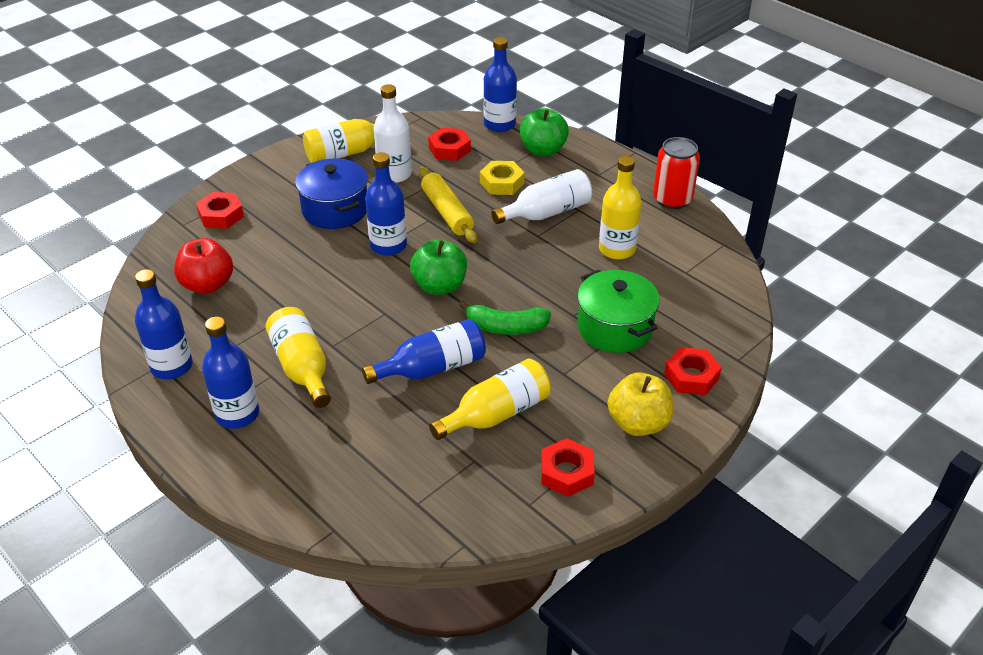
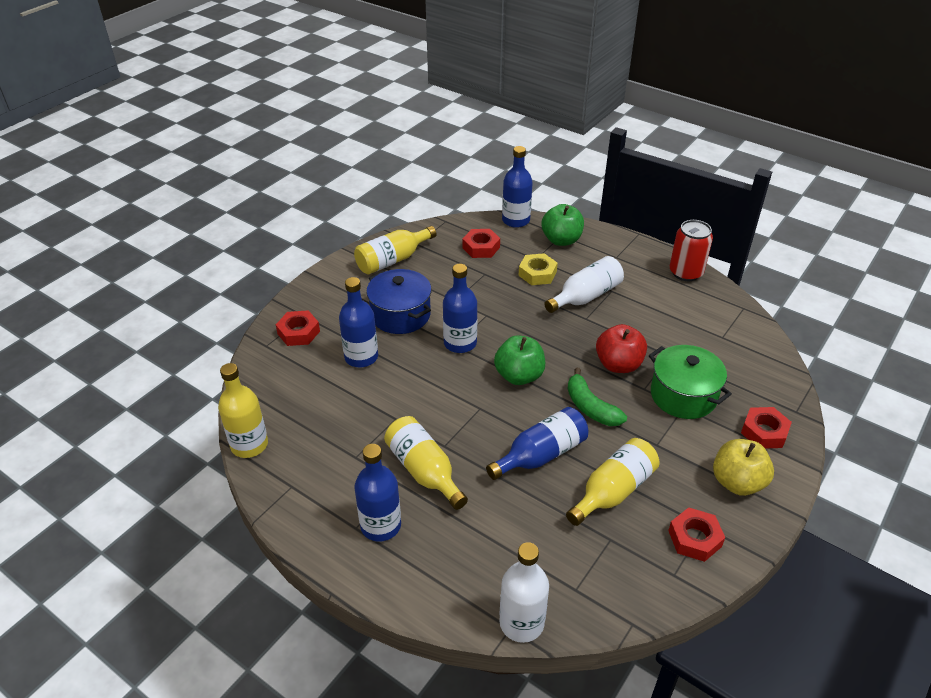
camera: 10 degrees left, 0 degrees up
(172, 366) = (303, 486): blue bottle -> blue bottle (361, 357)
(208, 285) = (309, 401): red apple -> red apple (618, 364)
(394, 174) = (441, 276): white bottle -> white bottle (521, 623)
(447, 212) = (500, 306): yellow rolling pin -> none
(506, 327) = (590, 407): green banana -> green banana turned 60 degrees clockwise
(617, 249) = (657, 323): yellow bottle -> yellow bottle (249, 445)

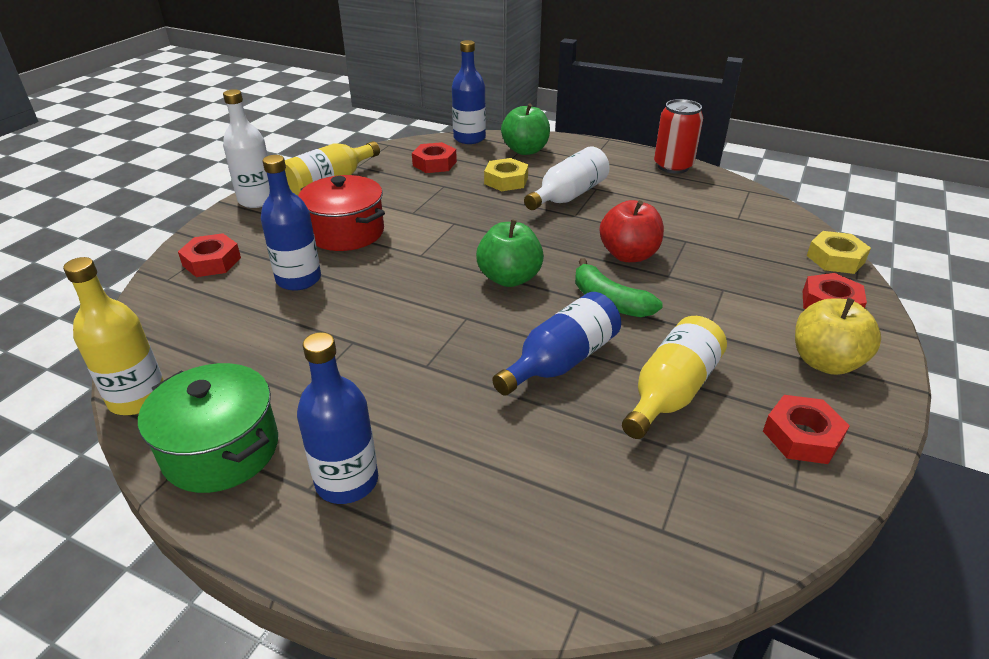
camera: 10 degrees left, 5 degrees down
(400, 315) = (346, 232): blue pot -> red pot
(424, 471) = (402, 399): yellow bottle -> none
(460, 343) = (427, 253): blue bottle -> none
(521, 623) = (595, 595): white bottle -> white bottle (257, 200)
(683, 395) = (718, 277): green pot -> green pot (221, 450)
(788, 389) = (835, 259): none -> yellow nut

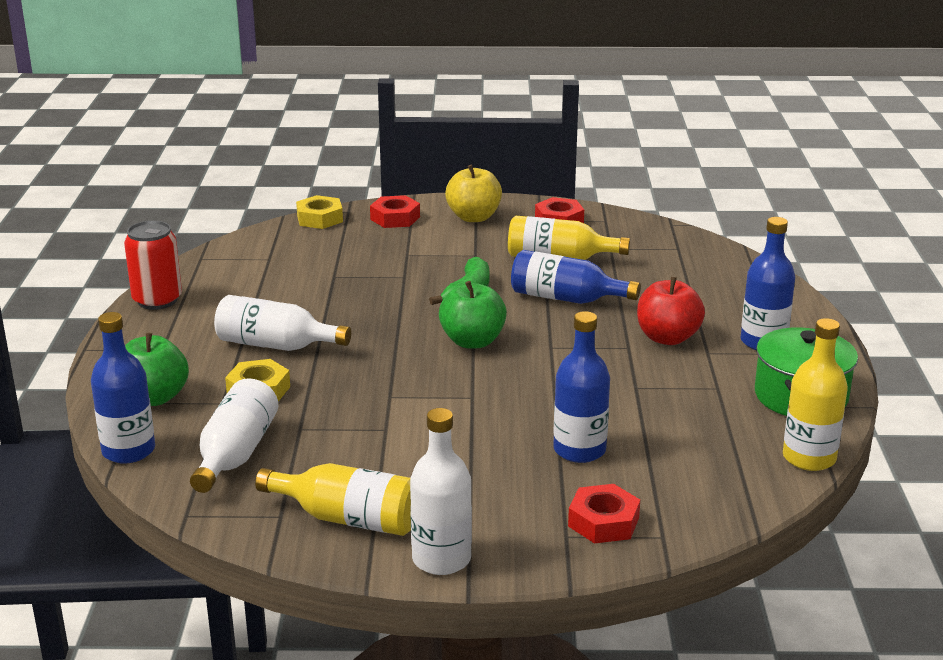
camera: 115 degrees left, 10 degrees down
(346, 232) = (465, 457): red pot -> none
(434, 163) = (235, 454): red nut -> white bottle
(628, 255) = (383, 296): red apple -> red apple (667, 338)

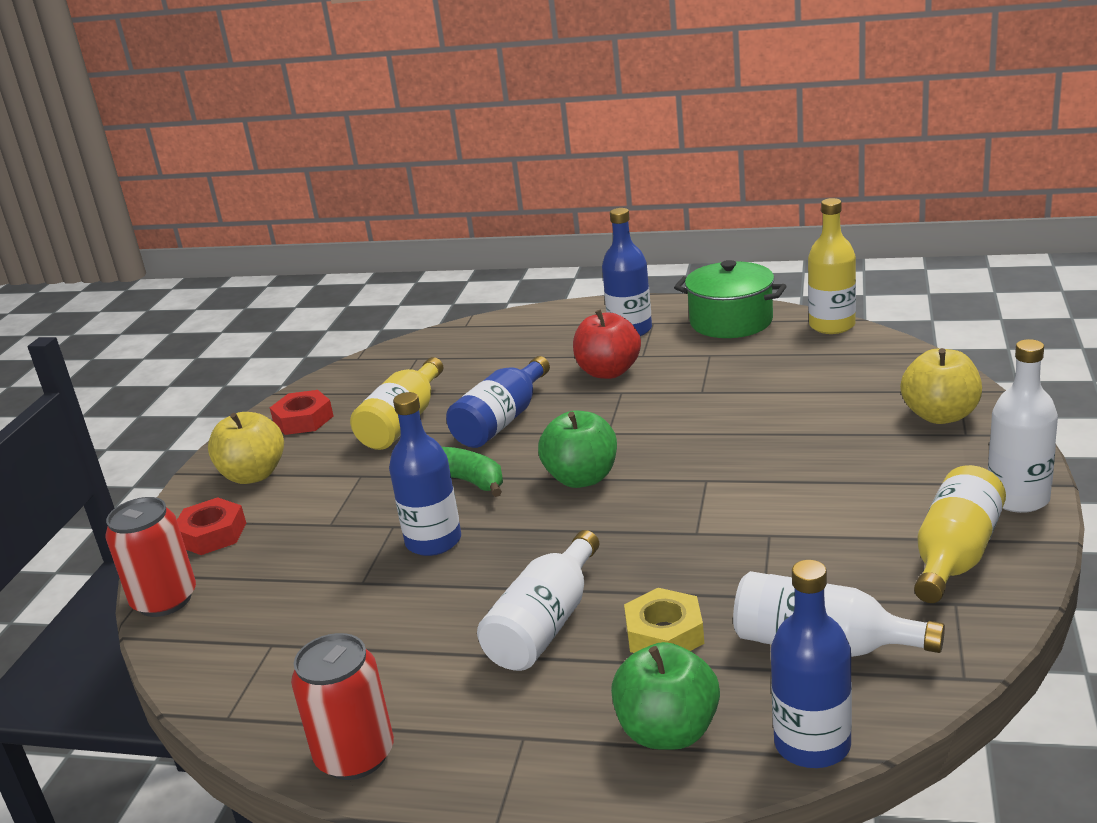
camera: 75 degrees left, 0 degrees up
(320, 218) = (165, 600): yellow nut -> red can
(579, 450) = (817, 423): blue bottle -> blue bottle (433, 541)
(603, 522) = (940, 415): red nut -> yellow apple

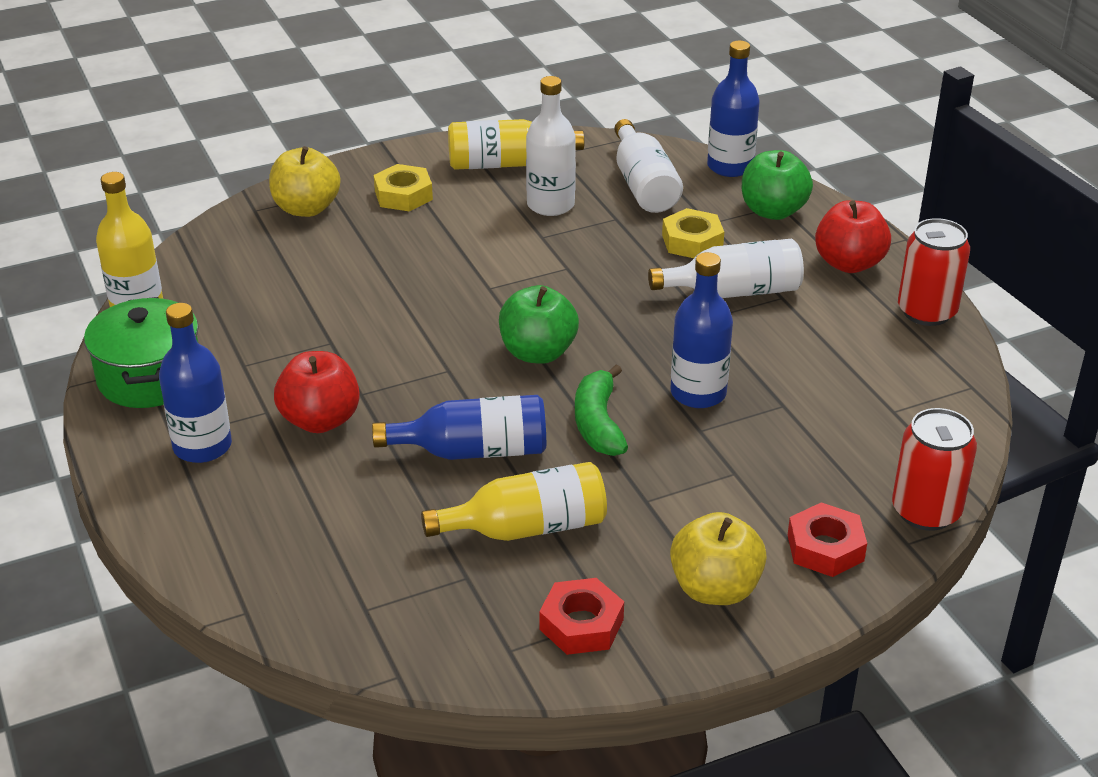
camera: 130 degrees left, 10 degrees up
(500, 741) = (849, 263): none -> red apple
(927, 472) = (403, 195): none -> yellow nut
(1018, 498) = (415, 156): white bottle -> white bottle (550, 205)

